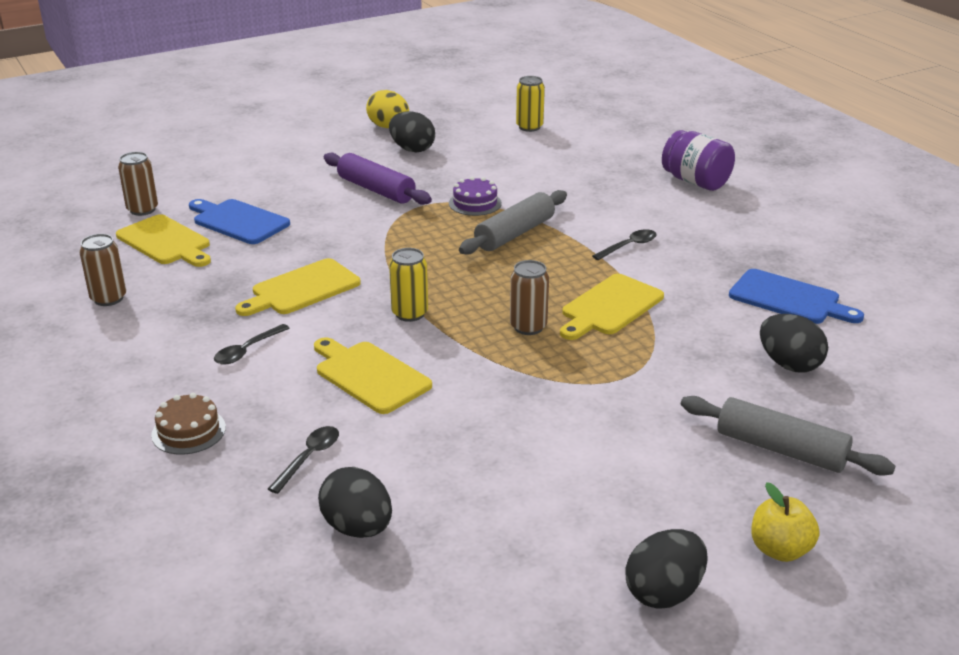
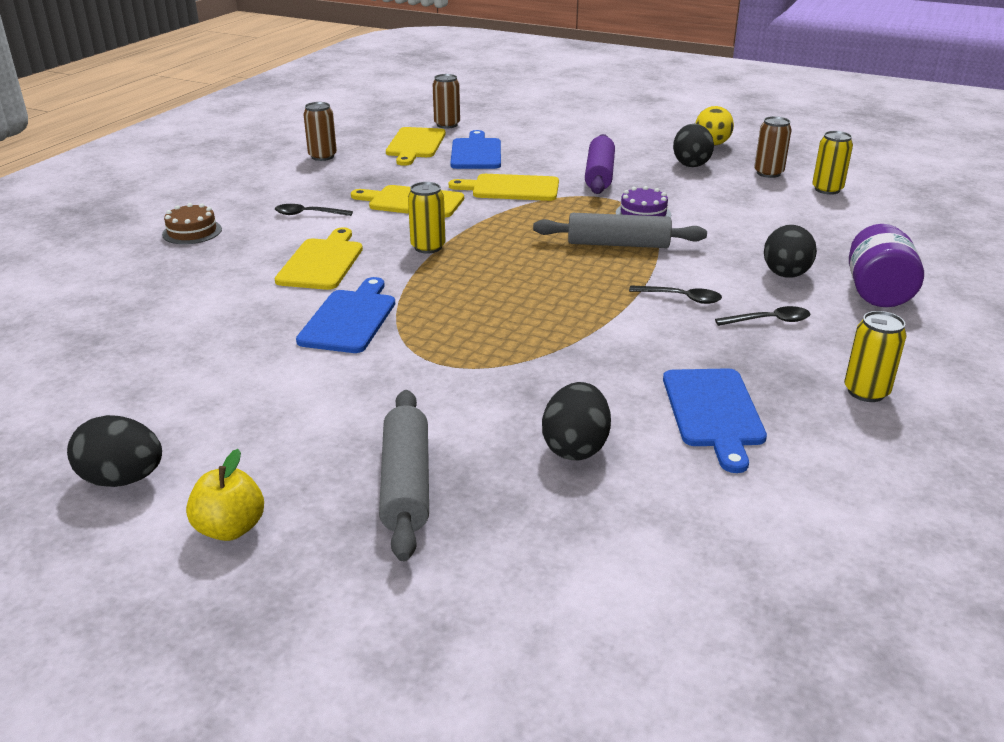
camera: 55 degrees right, 0 degrees up
(309, 458) = (195, 278): black spoon -> black spoon (769, 321)
(358, 528) = (123, 322): black egg -> black egg (785, 275)
(501, 395) = (350, 319): none -> blue cutting board
(528, 327) = (470, 297): brown can -> brown can (768, 173)
(610, 307) = (554, 322): yellow cutting board -> yellow cutting board (511, 188)
(809, 241) = (866, 392): none -> yellow can

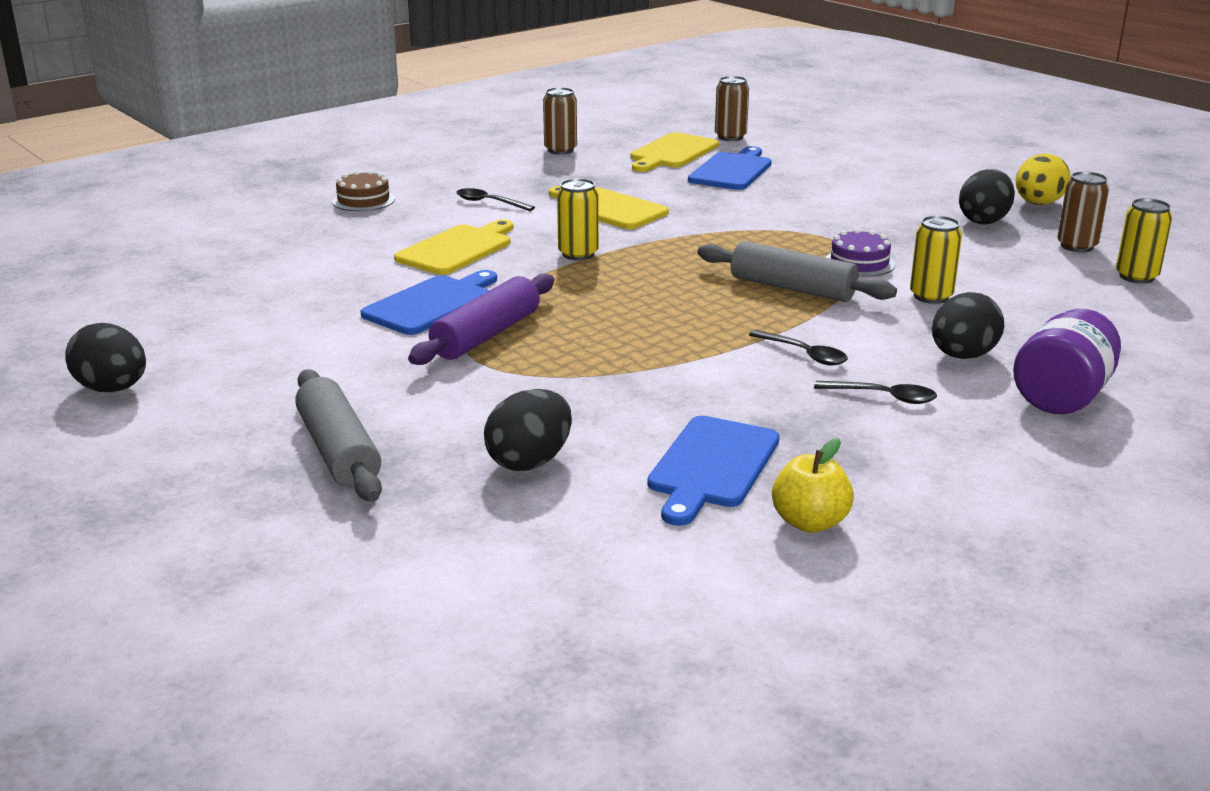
camera: 25 degrees right, 5 degrees down
(230, 528) = (159, 447): yellow apple -> yellow apple (810, 522)
(405, 484) = (338, 451): grey rolling pin -> grey rolling pin turned 45 degrees counterclockwise
(511, 188) = (732, 212): yellow cutting board -> none
(599, 175) = (852, 215): purple rolling pin -> purple rolling pin (486, 335)
(866, 392) = (916, 489): yellow can -> yellow can (931, 296)

